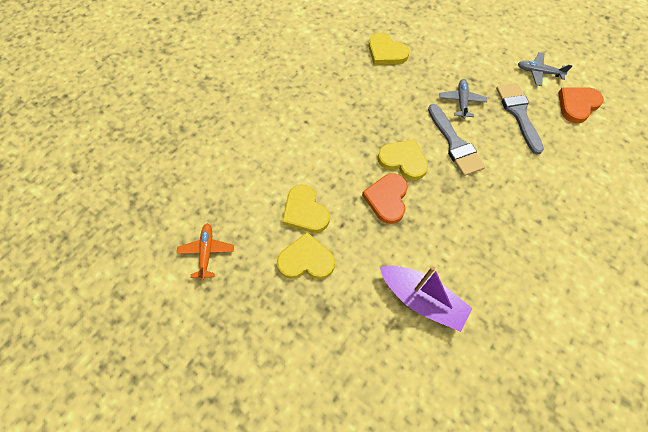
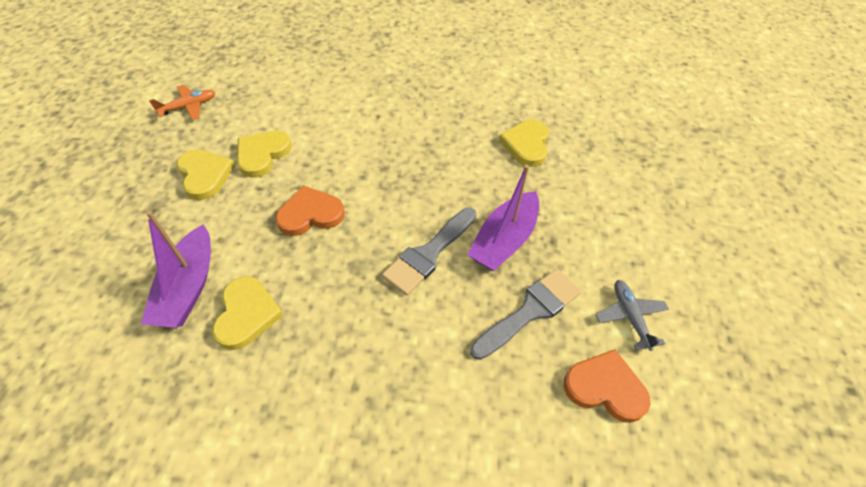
camera: 60 degrees right, 10 degrees down
(403, 161) = (372, 211): yellow heart -> yellow heart (247, 314)
(461, 101) = (504, 240): grey plane -> purple boat

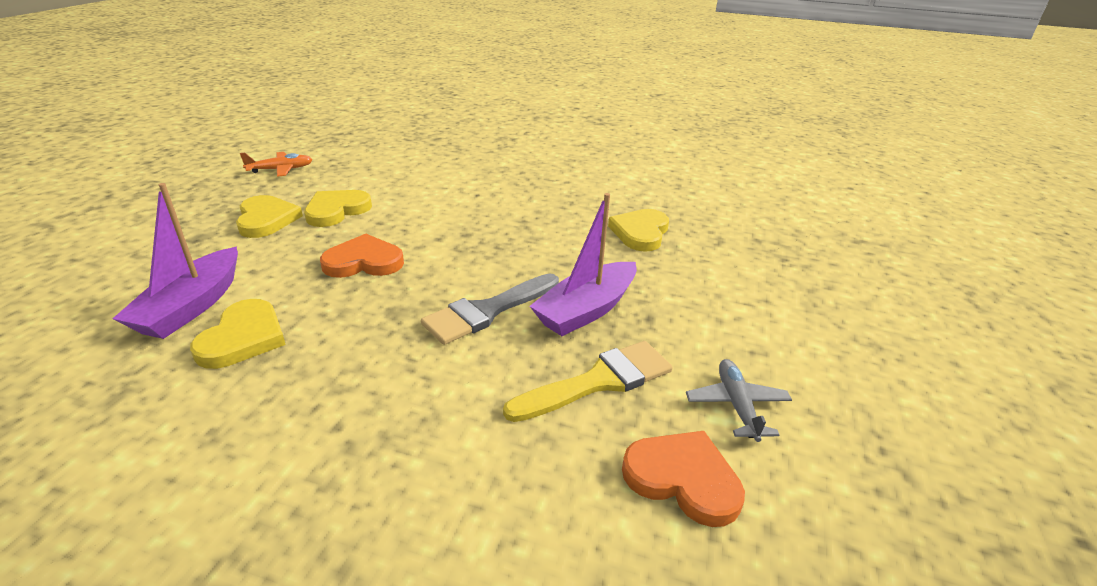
camera: 10 degrees right, 20 degrees down
(530, 311) = (598, 381): grey brush -> yellow brush

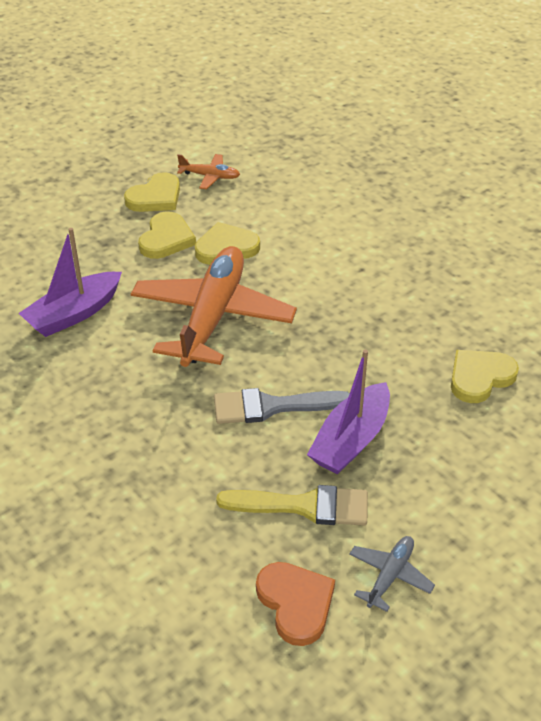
camera: 35 degrees right, 10 degrees up
(243, 338) = (92, 357): yellow heart -> yellow heart (155, 197)
(364, 262) = (212, 316): orange heart -> orange plane
(586, 310) = (351, 440): purple boat -> purple boat turned 45 degrees counterclockwise

